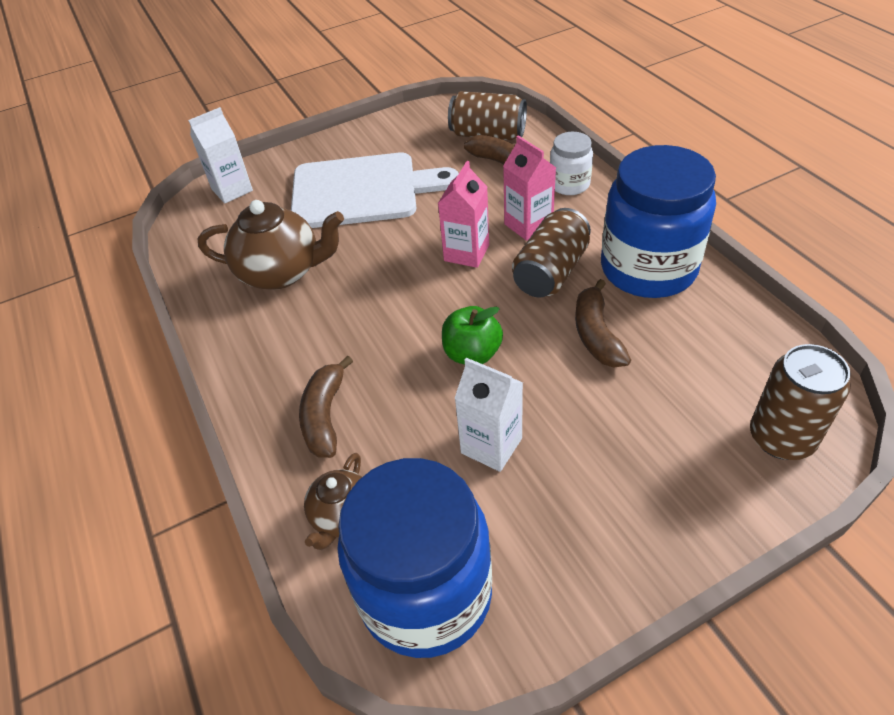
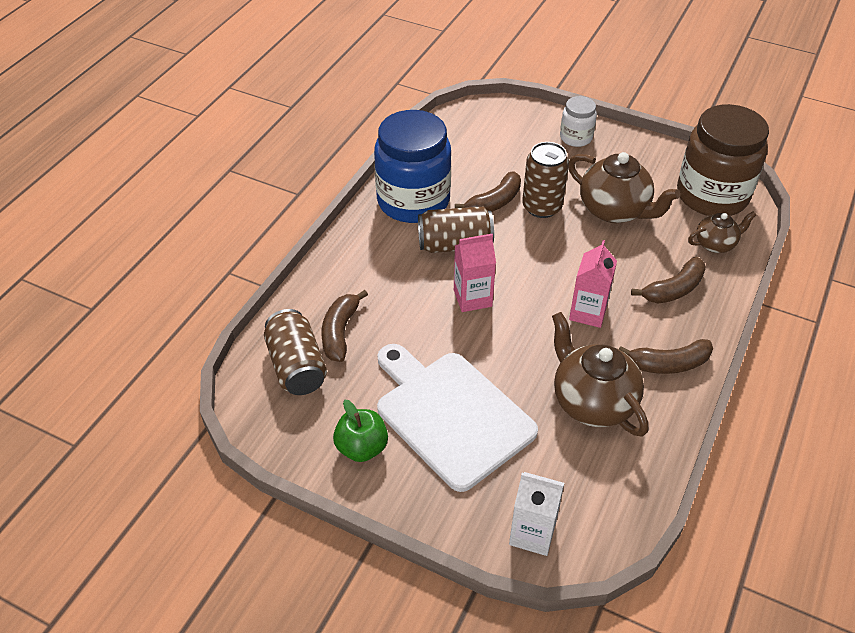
camera: 130 degrees left, 0 degrees up
(255, 347) = (668, 364): none -> brown banana
(426, 594) = (712, 195): blue jar -> brown jar
(472, 354) = (561, 248): green apple -> green apple (362, 448)
(491, 446) = (615, 210): white carton -> brown teapot
(528, 225) = (412, 278): pink carton -> pink carton (588, 312)
(569, 184) = (342, 276): white jar -> white jar (576, 137)
(781, 438) = (505, 119): brown can -> brown can (542, 207)

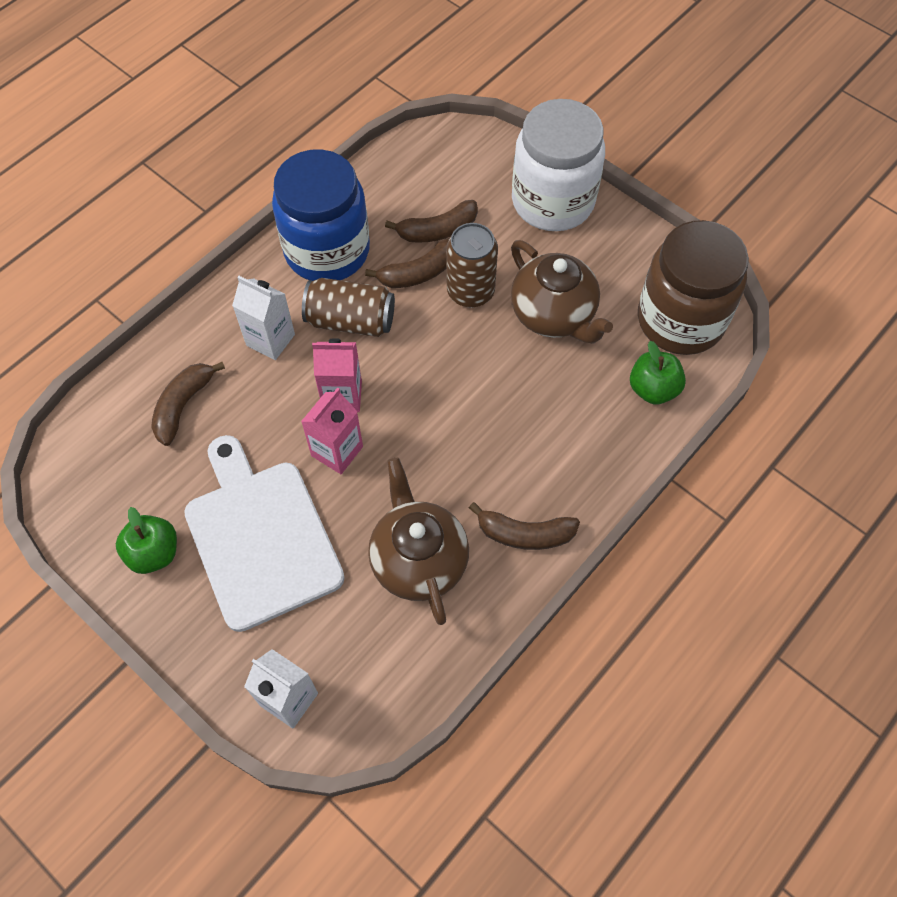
camera: 15 degrees right, 15 degrees up
(297, 366) = (123, 437): brown can -> none
(394, 270) = (270, 340): none -> white carton
(576, 137) = (553, 201): white jar -> white jar, size x2.06
(588, 312) = (463, 445): pink carton -> pink carton (337, 451)
(673, 289) = (574, 438): brown banana -> brown banana (437, 230)
(716, 244) = (653, 389): brown teapot -> green apple

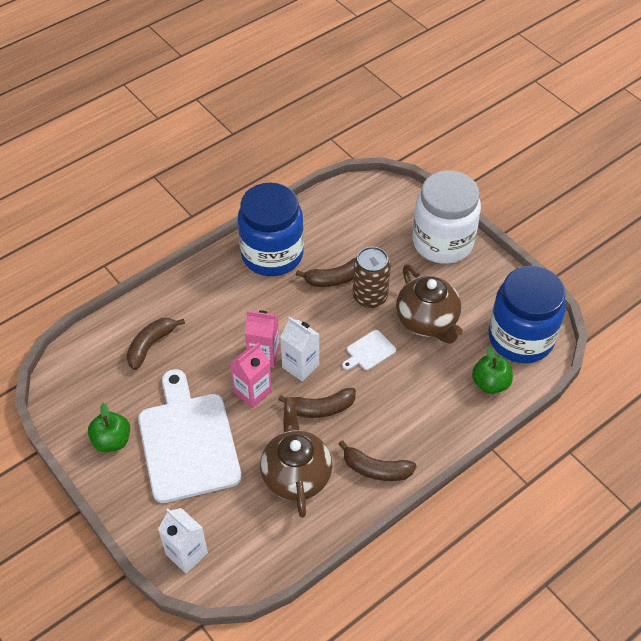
camera: 10 degrees right, 10 degrees down
(270, 340) = (220, 309): white carton -> white carton (300, 366)
(351, 320) = (280, 304): brown can -> none
(437, 230) = (354, 251): brown banana -> brown banana (320, 408)
(484, 369) = (369, 351): none -> white cutting board
(680, 320) = (520, 338): brown jar -> blue jar

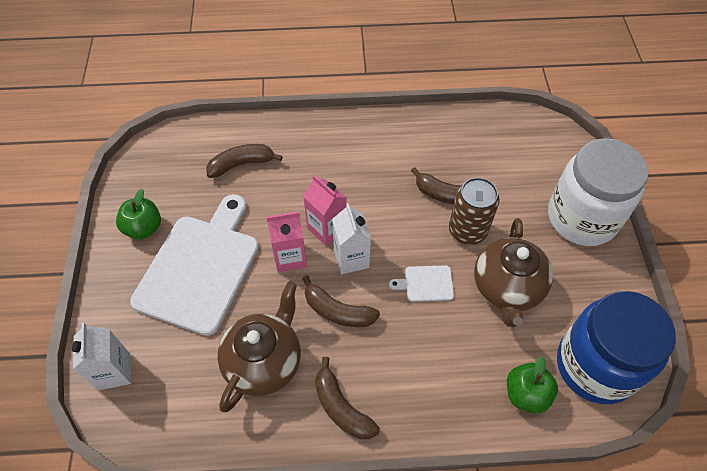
camera: 35 degrees right, 5 degrees up
(272, 254) = (407, 142): blue jar -> none

